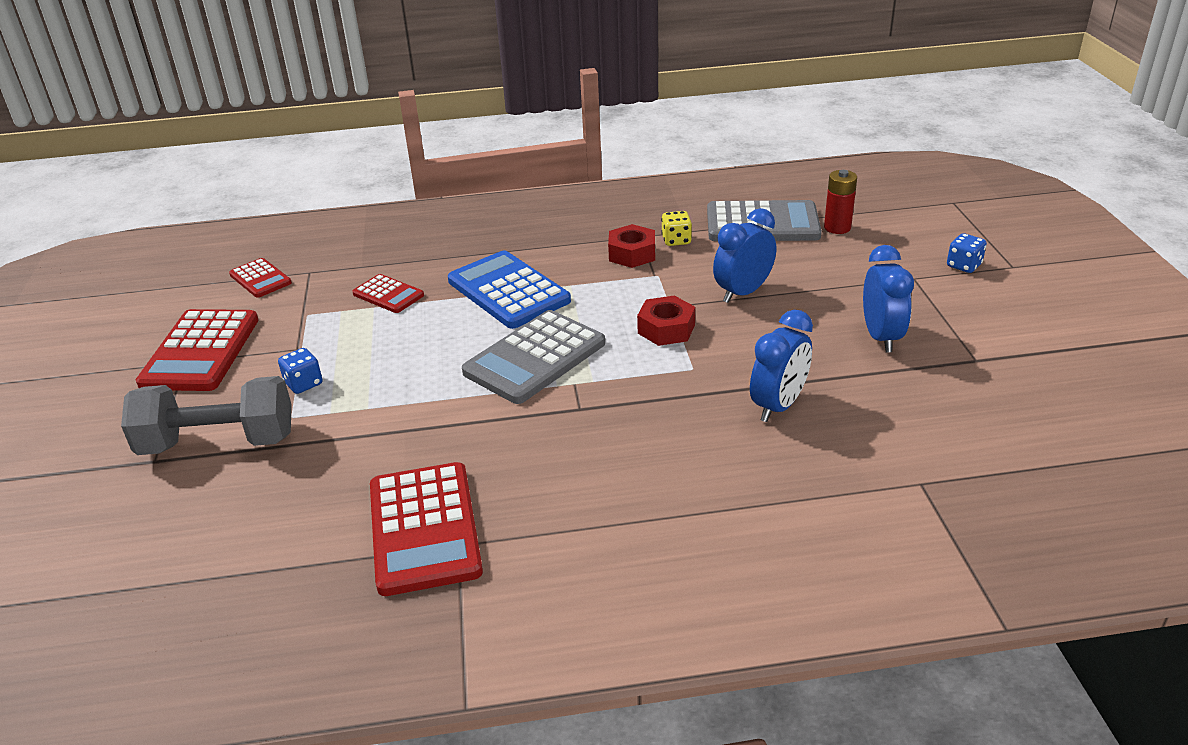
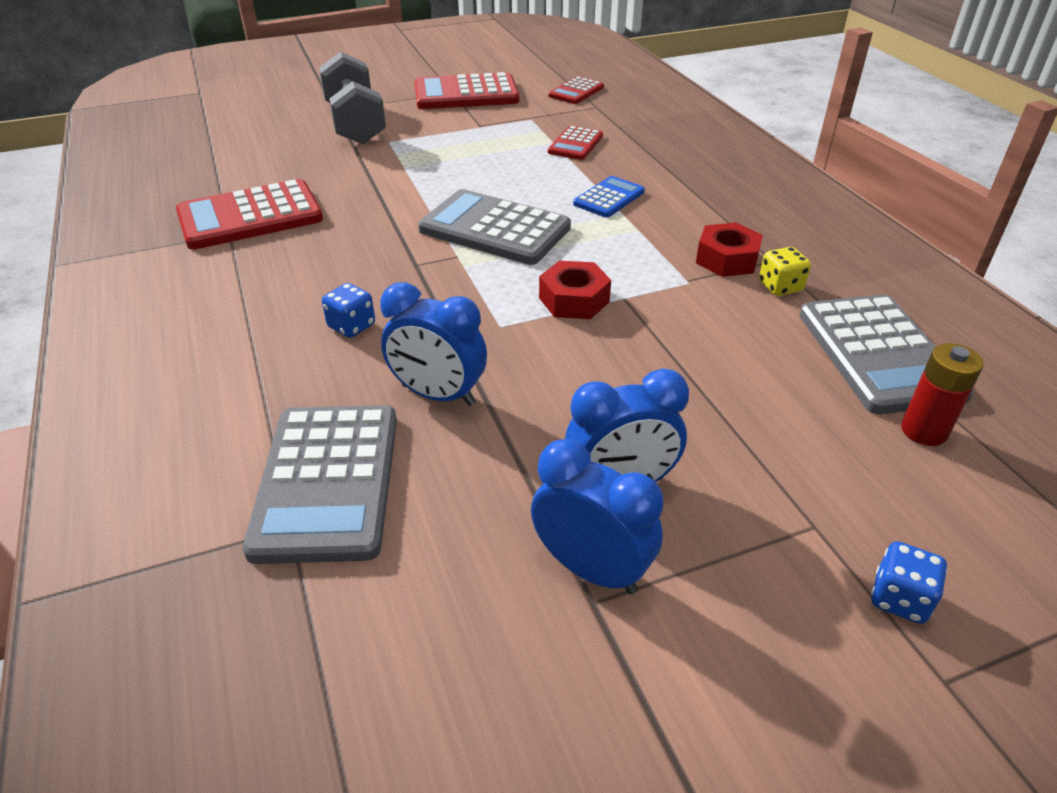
camera: 75 degrees right, 5 degrees up
(303, 384) = (432, 137): blue dice -> blue dice (351, 326)
(508, 291) = (609, 198): blue calculator -> blue calculator, size x0.54
(743, 293) = (680, 350): blue clock -> blue clock (591, 569)
(874, 465) = (327, 482): none -> grey calculator

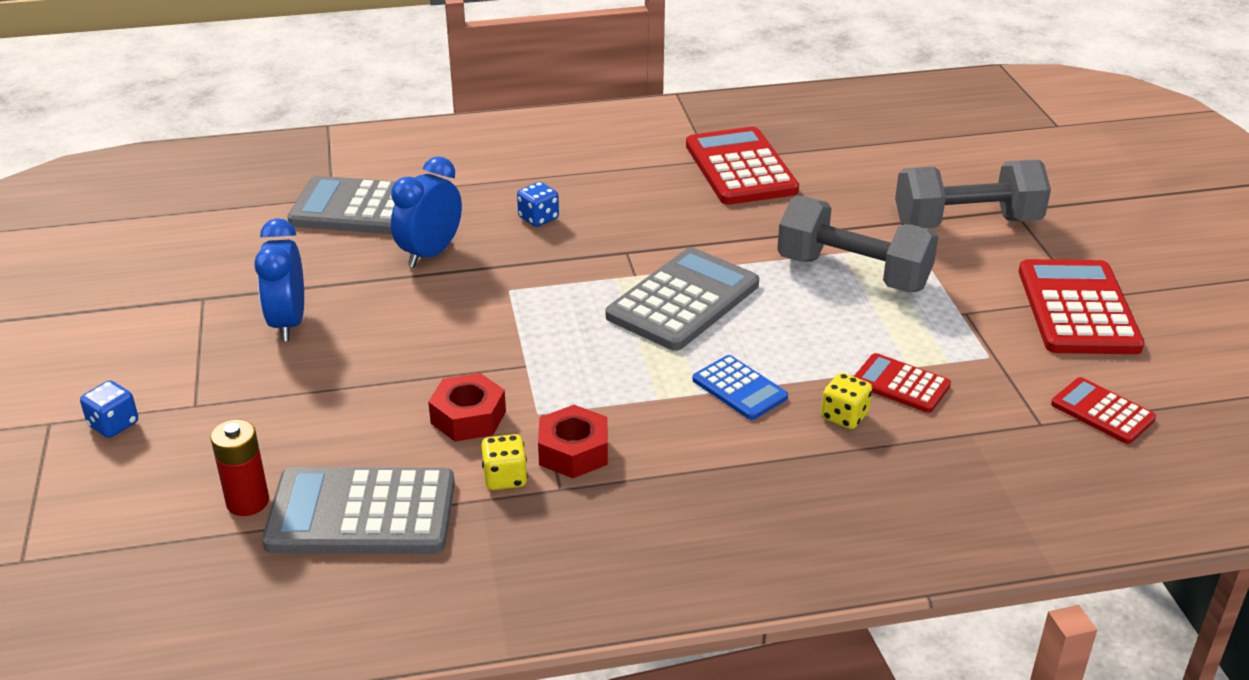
camera: 100 degrees right, 5 degrees down
(436, 162) = (853, 273): none -> grey dumbbell
(574, 300) = (533, 334): red nut -> red nut (468, 417)
(591, 569) = (227, 300): blue clock -> none
(621, 161) = (844, 416): none -> yellow dice

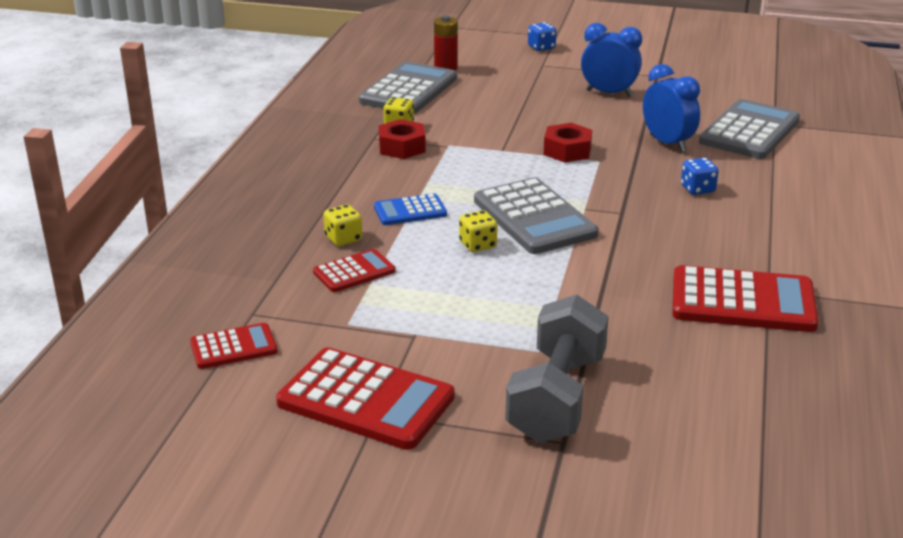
camera: 115 degrees right, 5 degrees down
(468, 417) = (464, 126): red nut -> red nut (567, 151)
(772, 321) = (478, 245): none -> yellow dice
(853, 273) = (515, 301): grey dumbbell -> none

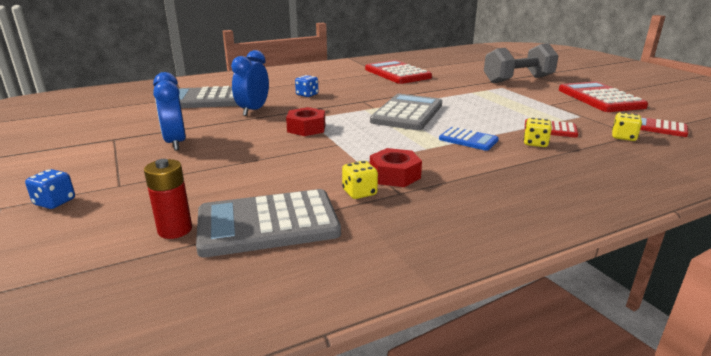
camera: 130 degrees left, 5 degrees down
(478, 245) = (460, 115): yellow dice -> yellow dice (623, 137)

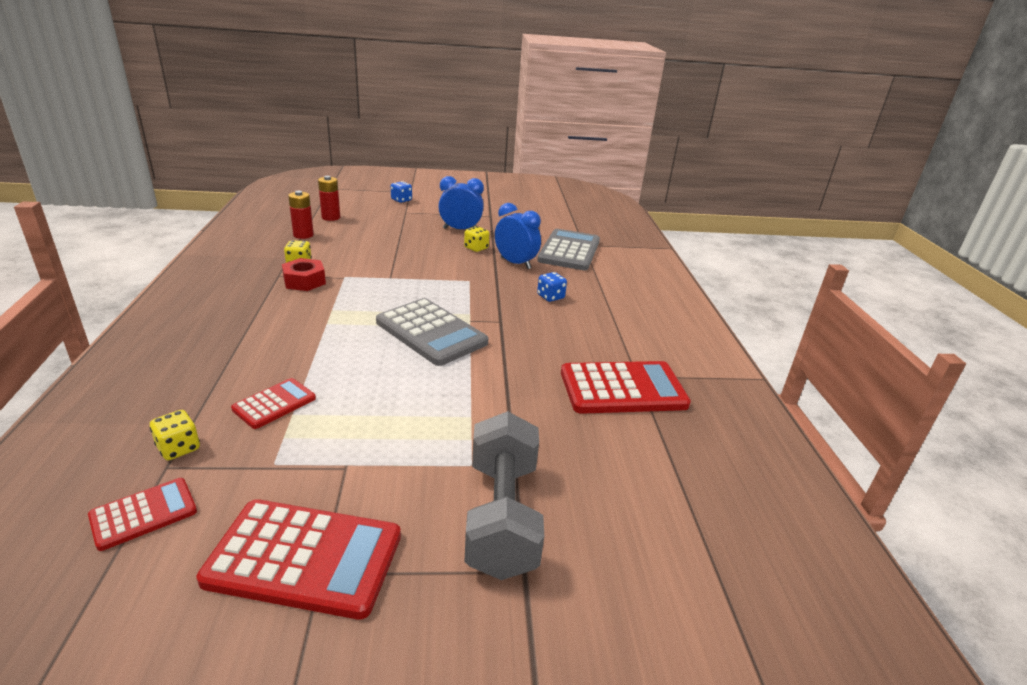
camera: 110 degrees right, 5 degrees up
(268, 224) = (303, 235): grey calculator -> red battery
(306, 128) = (442, 274): red nut -> none
(468, 140) = (320, 337): blue calculator -> none
(535, 143) = (260, 370): yellow dice -> yellow dice (476, 248)

